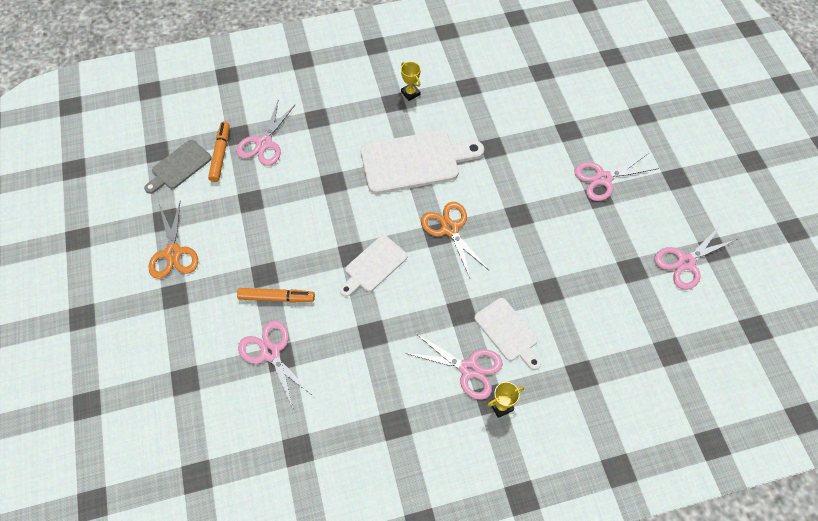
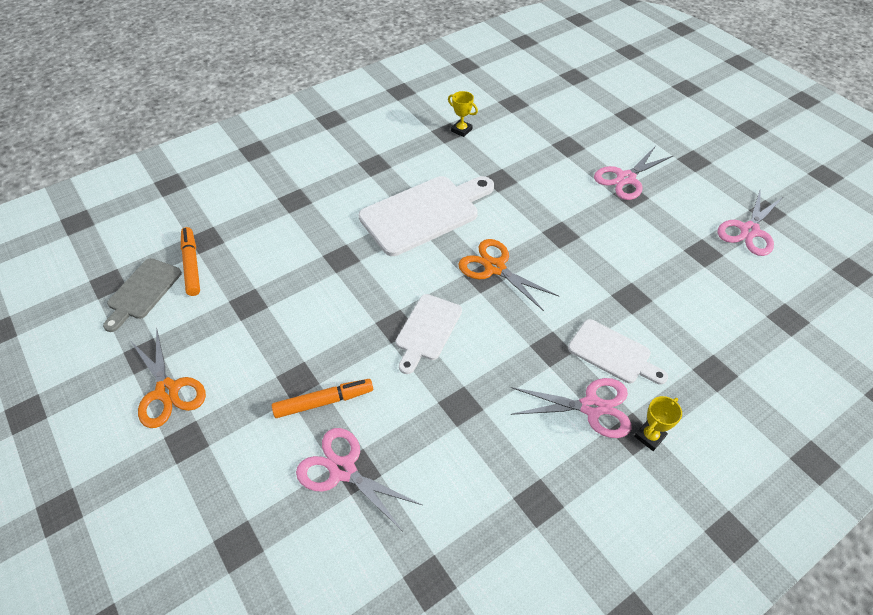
camera: 20 degrees left, 10 degrees down
(264, 143) = (241, 240): pink scissors -> none
(410, 93) = (389, 152): yellow trophy -> yellow trophy (461, 130)

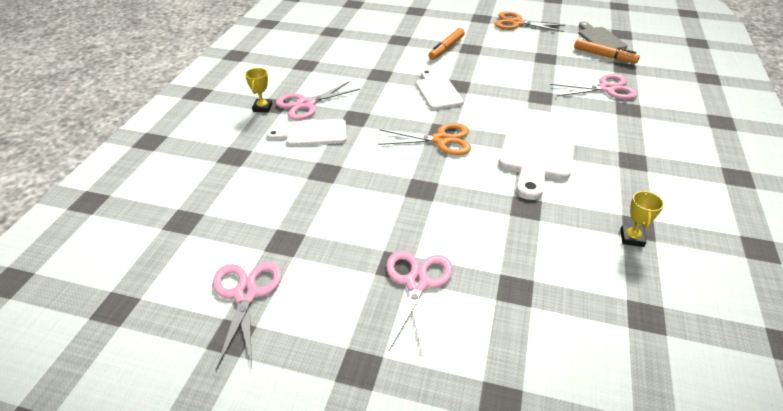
camera: 140 degrees right, 10 degrees down
(343, 470) = (405, 37): pink scissors -> pink scissors (606, 89)
(461, 130) = (631, 238): yellow trophy -> yellow trophy turned 75 degrees counterclockwise

